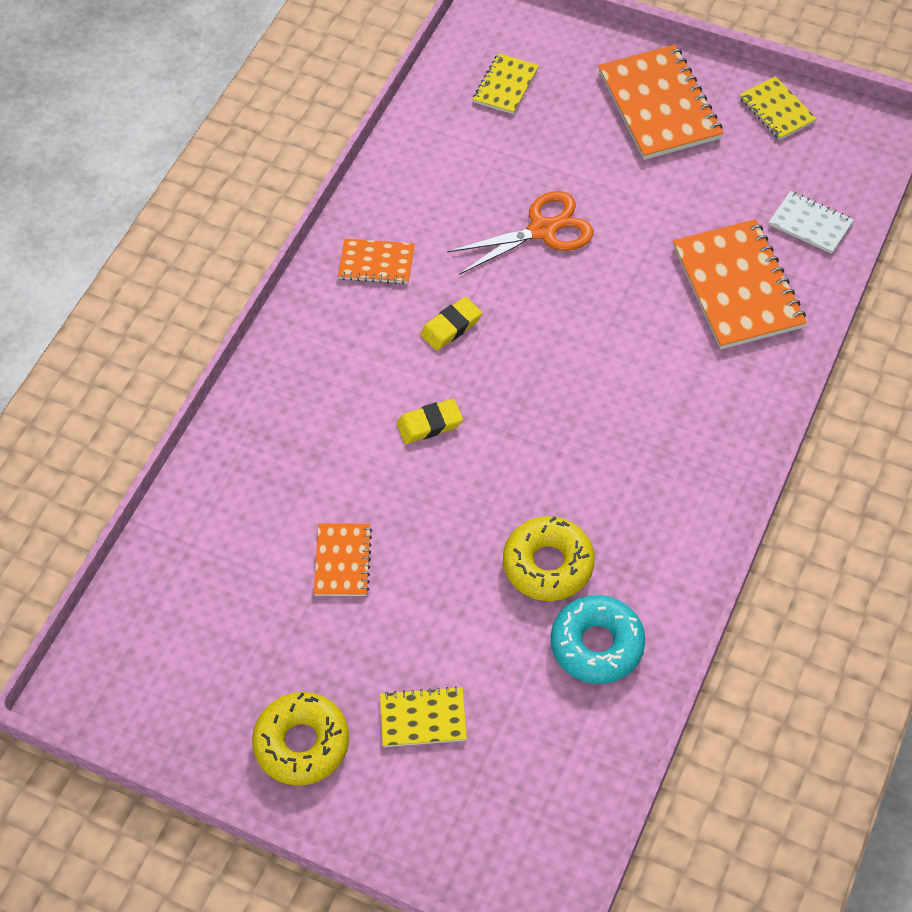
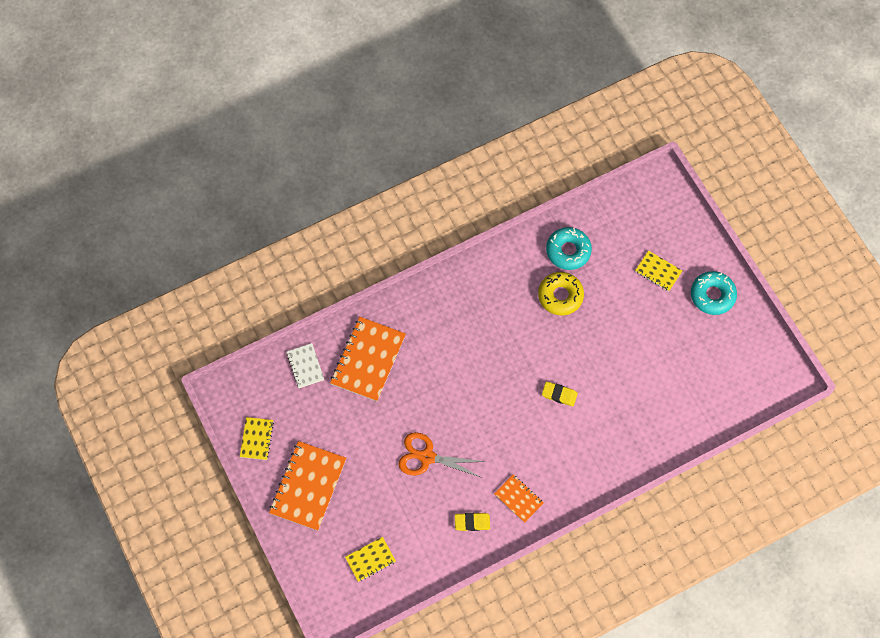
camera: 145 degrees left, 10 degrees up
(302, 743) = (712, 295): yellow donut -> turquoise donut
(342, 561) = (643, 359): orange notebook -> none
(451, 326) = (511, 437): yellow eraser -> yellow eraser (472, 522)

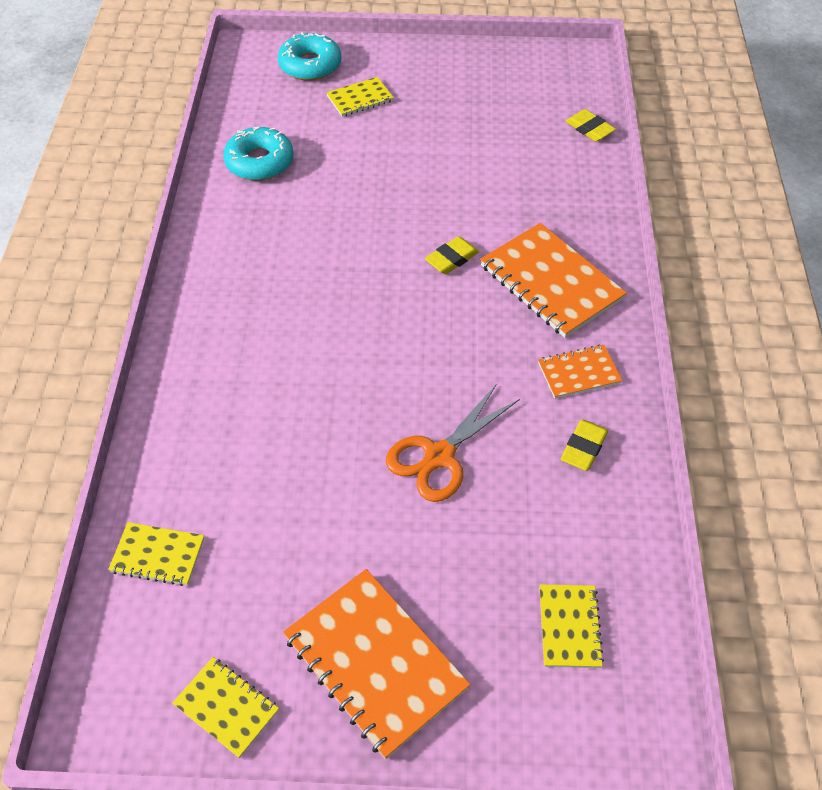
camera: 60 degrees left, 15 degrees down
(305, 366) = (158, 555): white notebook -> yellow notebook
(368, 360) = (222, 457): orange notebook -> orange notebook (551, 282)
(560, 296) = (313, 196): yellow donut -> none
(712, 295) = (428, 70): turquoise donut -> turquoise donut (310, 65)
(719, 417) = (589, 129): none -> yellow eraser

